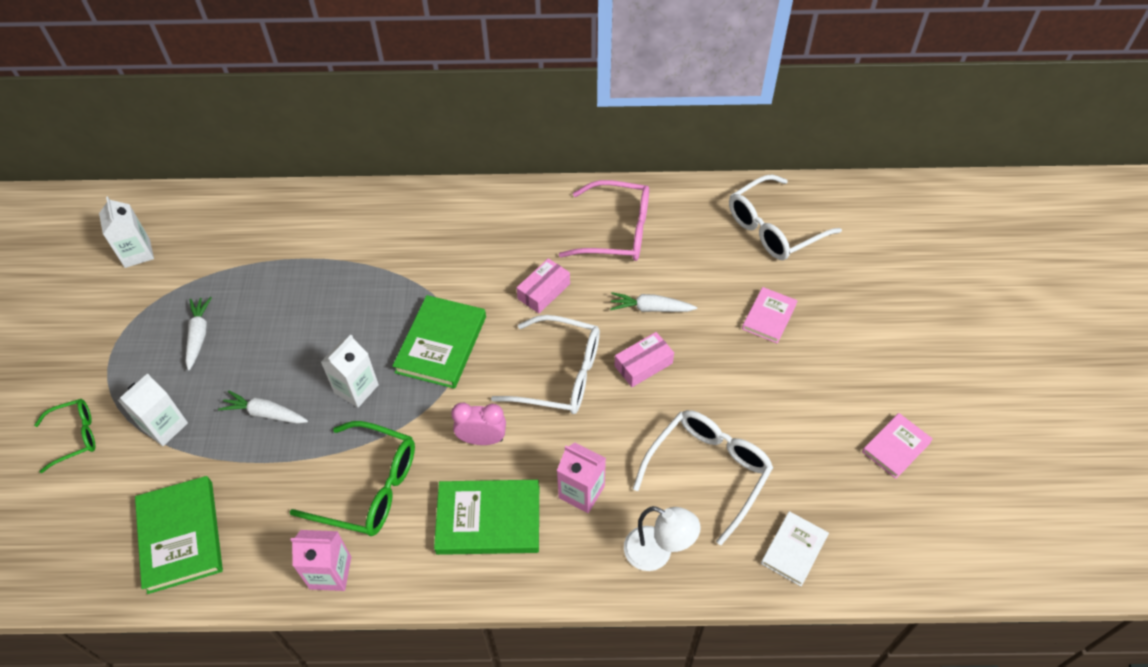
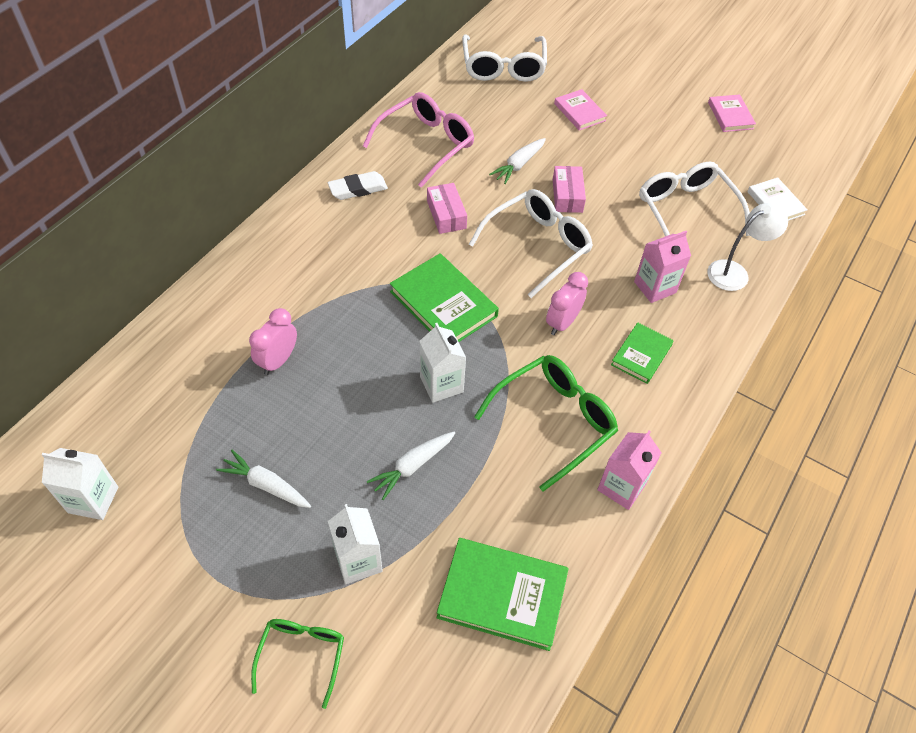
camera: 60 degrees left, 0 degrees up
(312, 276) = (278, 361): none -> pink clock
(488, 519) = (641, 355): green book -> green book, size x0.60
(524, 219) = (358, 189): none -> white eraser

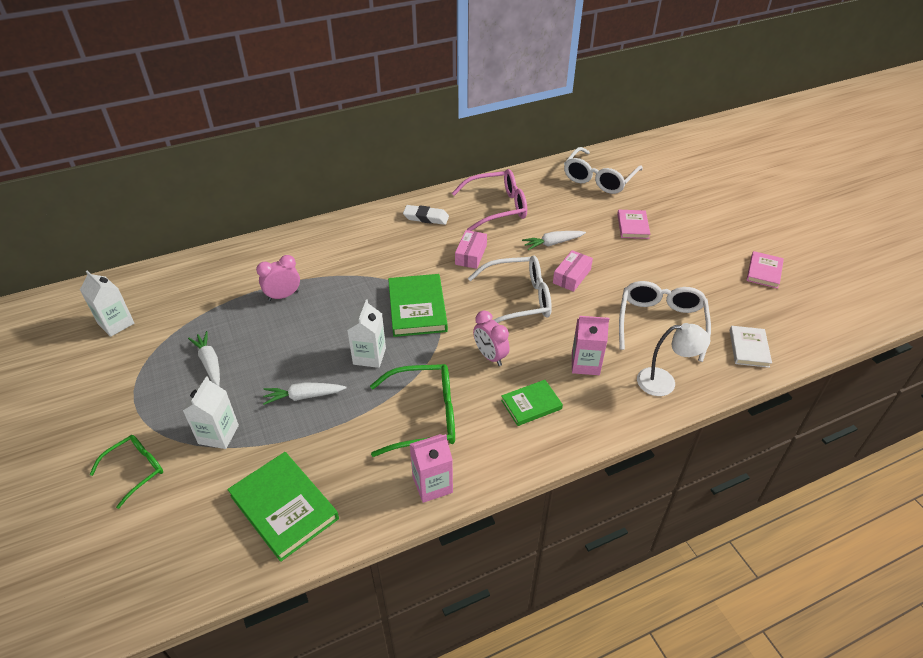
camera: 35 degrees right, 10 degrees down
(562, 323) = (490, 356): pink clock -> pink clock turned 105 degrees counterclockwise

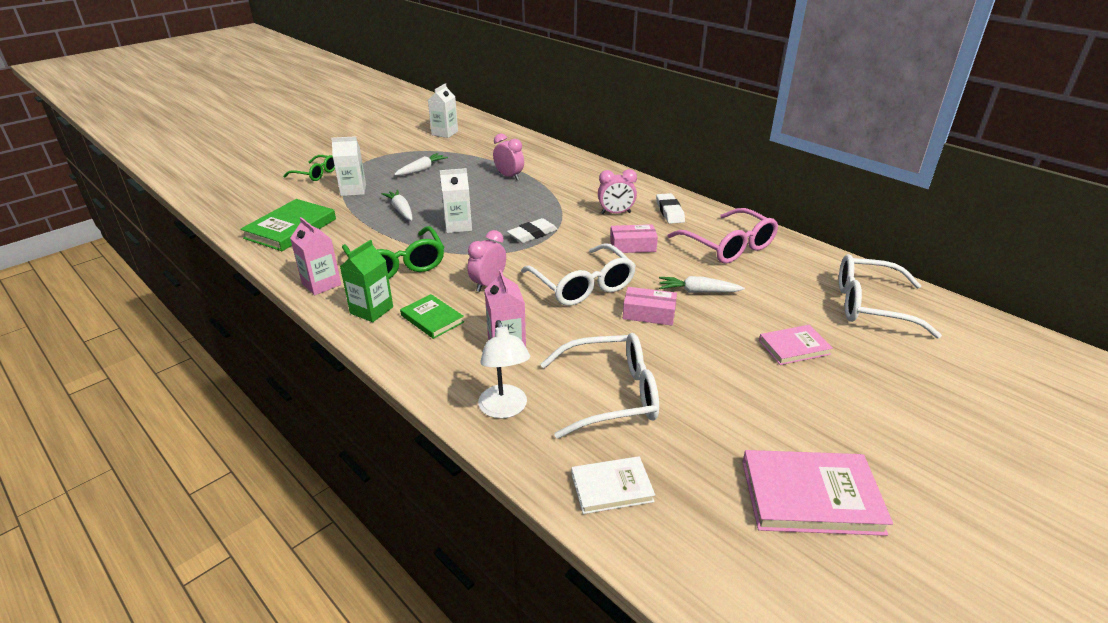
camera: 70 degrees right, 10 degrees down
(409, 247) = (616, 213): none -> pink clock
(417, 308) = (532, 234): green book -> white eraser
(499, 447) = (371, 310): none -> green carton
(553, 243) = (698, 291): white carrot -> white carrot turned 45 degrees counterclockwise
(764, 271) = (811, 496): pink book -> pink book, size x1.67

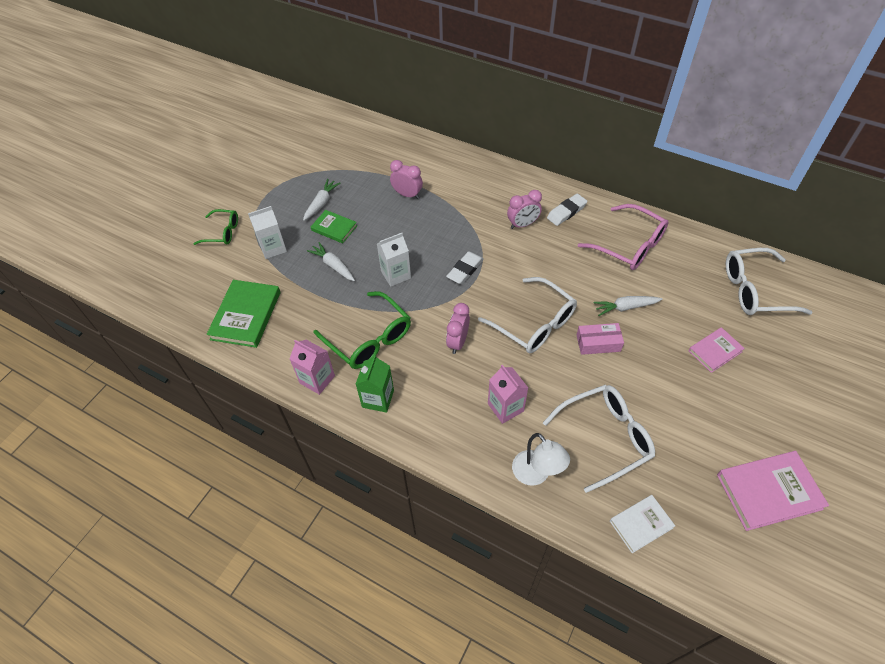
camera: 15 degrees left, 20 degrees up
(432, 319) = (433, 395): green book -> green book (334, 228)
(444, 133) = (314, 141): white carton -> none
(632, 246) = (554, 264): pink box -> none
(669, 212) = (566, 212): white eraser -> white eraser turned 75 degrees clockwise

